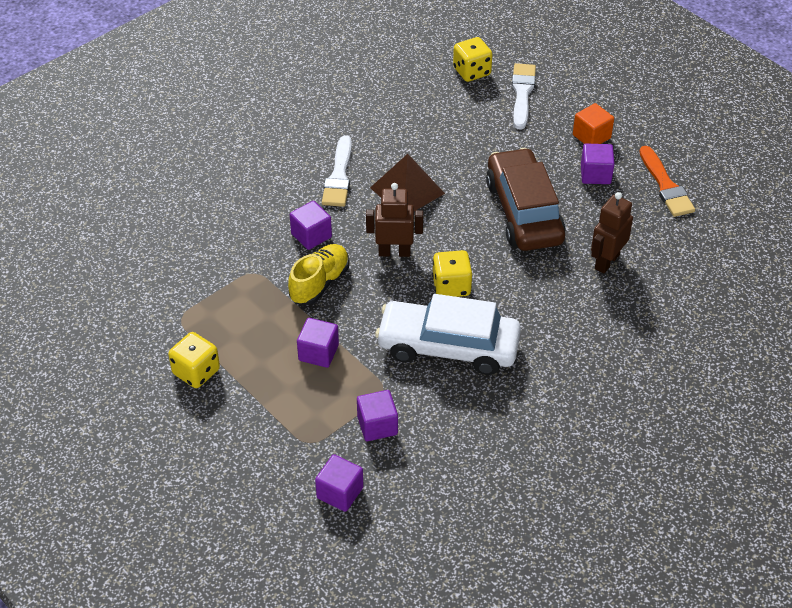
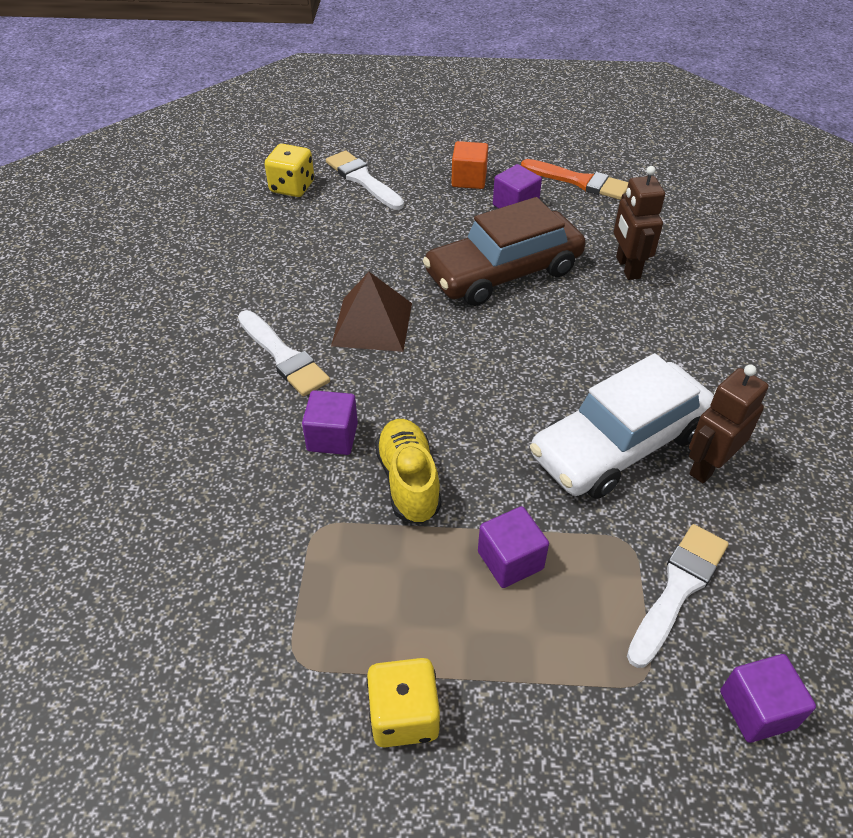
camera: 45 degrees left, 0 degrees up
(377, 425) = (678, 589): purple cube -> white brush
(394, 252) = (440, 391): brown robot -> brown robot (708, 466)
(451, 286) = (538, 383): yellow dice -> none
(524, 211) = (503, 272): brown car -> brown car turned 60 degrees counterclockwise

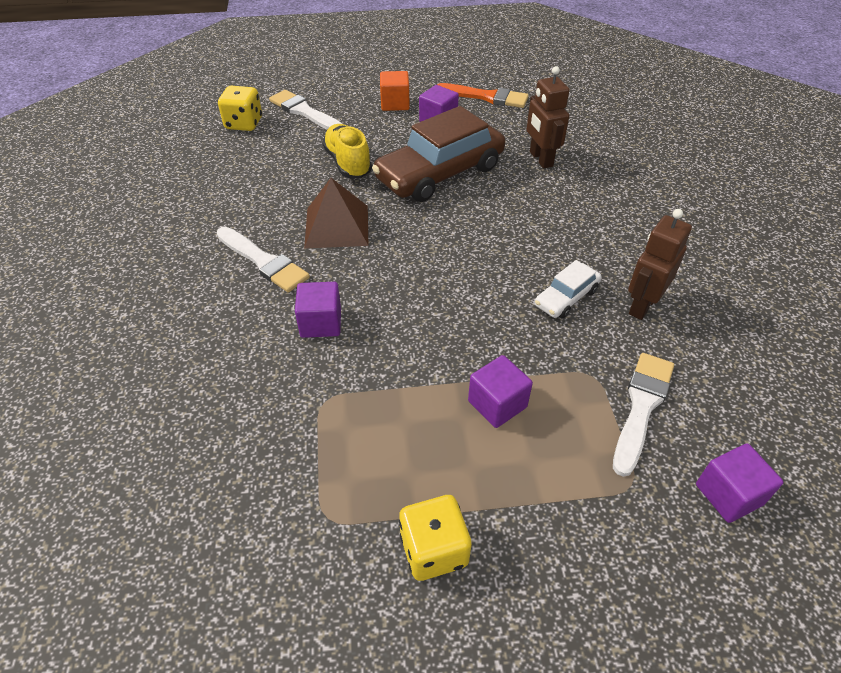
camera: 10 degrees left, 0 degrees up
(408, 481) = (395, 351): yellow shoe -> yellow shoe (348, 163)
(619, 444) = (566, 297): white car -> white car, size x0.47

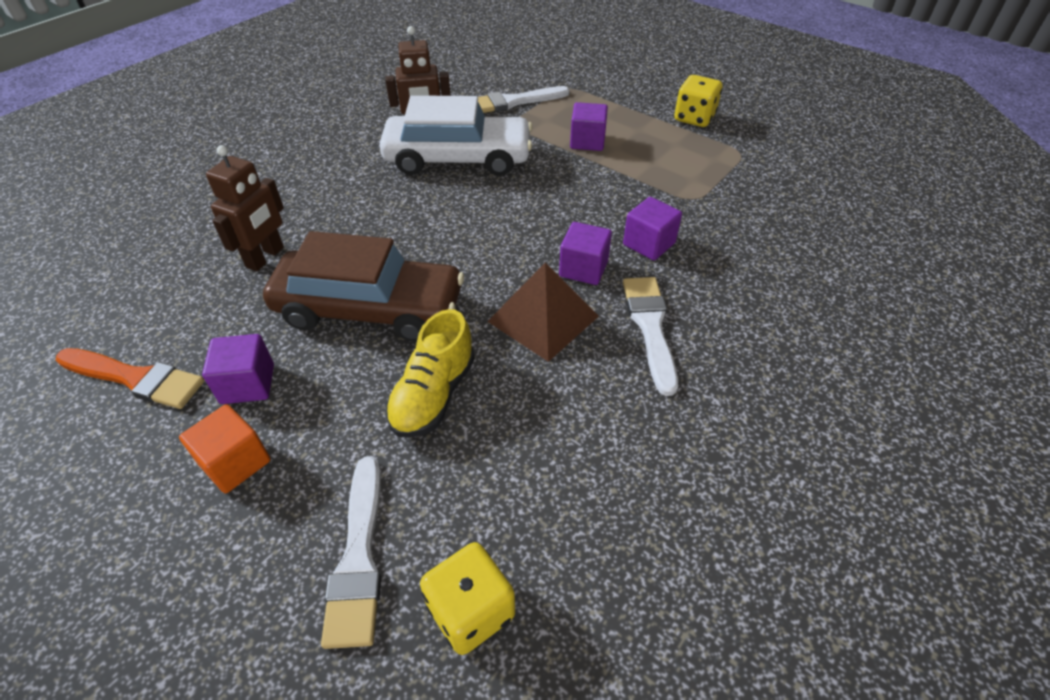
camera: 135 degrees left, 0 degrees up
(486, 97) = (136, 378): orange brush -> orange brush turned 135 degrees clockwise
(566, 297) = (458, 159): white car -> white car, size x2.13
(728, 494) = (532, 67): purple cube -> purple cube (583, 269)

